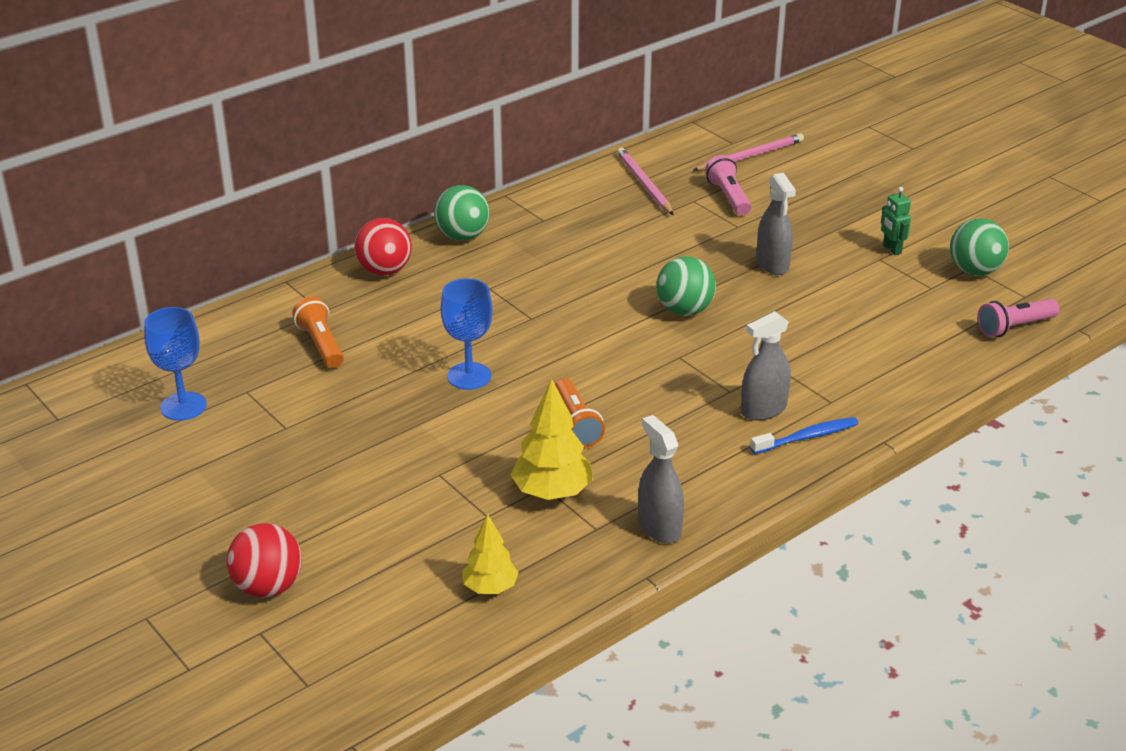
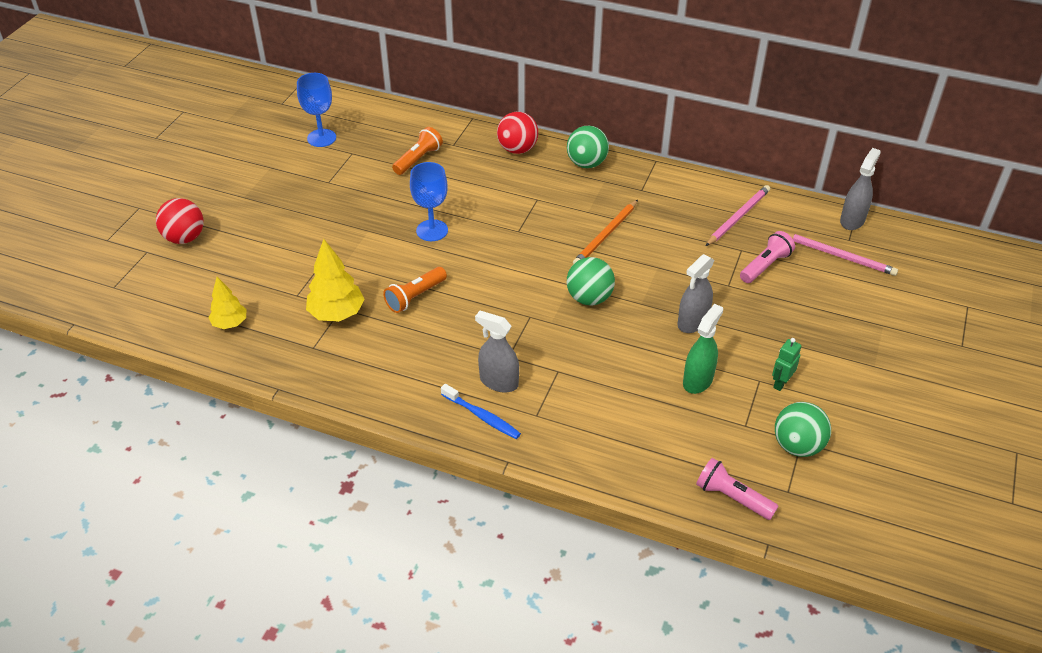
camera: 60 degrees right, 10 degrees up
(595, 266) = (606, 235): none -> orange pencil
(659, 527) = (332, 376): grey spray bottle -> grey spray bottle (852, 220)
(854, 291) = (698, 380): none -> green spray bottle

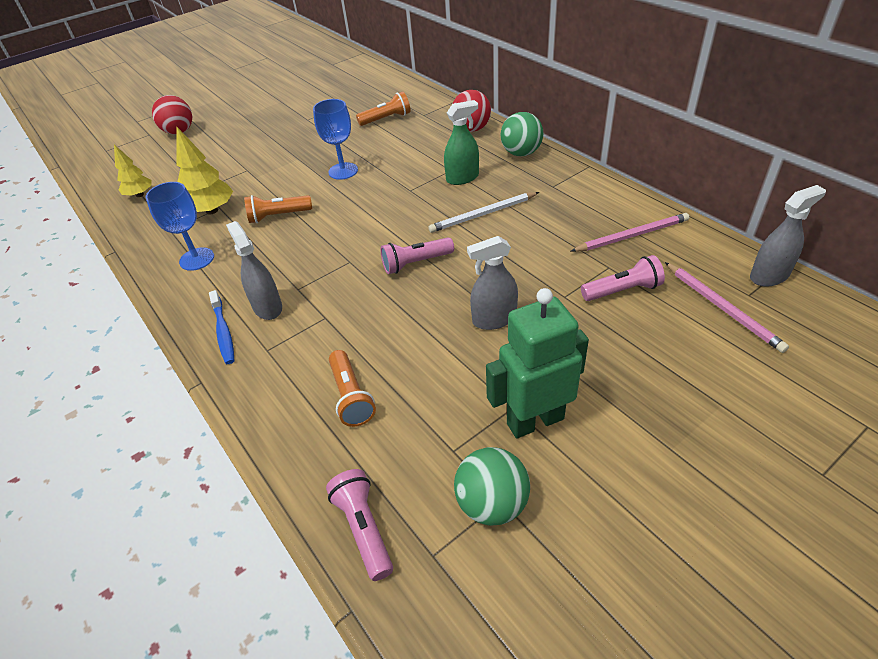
camera: 35 degrees right, 0 degrees up
(321, 138) = (334, 90): blue goblet -> blue goblet (197, 259)
(589, 298) = (415, 263): green ball -> pink flashlight
(606, 235) = (483, 214): orange pencil -> white pencil
(640, 421) = (351, 396): none -> orange flashlight
(698, 380) = (446, 380): green spray bottle -> green spray bottle (462, 178)
(780, 383) = (535, 420): green robot -> green robot, size x2.12

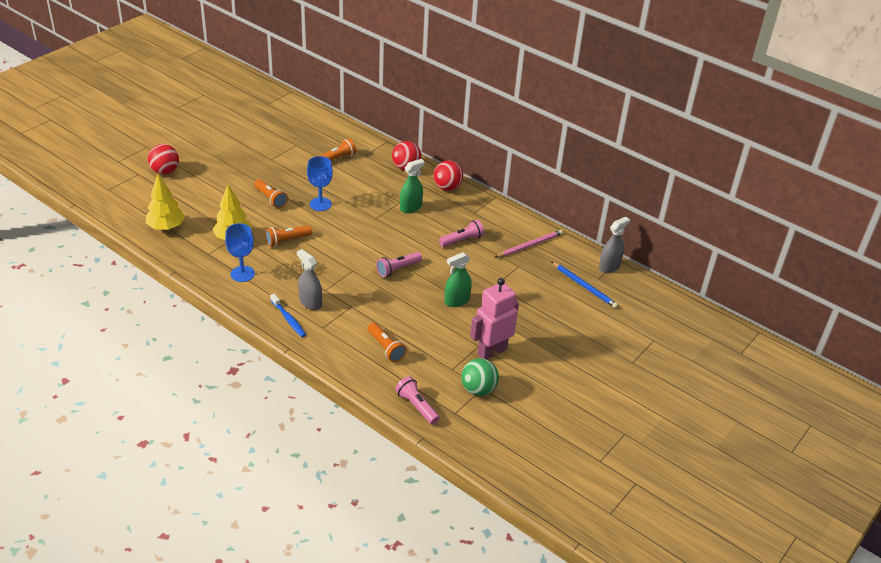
camera: 20 degrees left, 5 degrees down
(139, 195) = (166, 227): yellow tree -> yellow tree, size x1.55
(284, 164) = (271, 199): none -> orange flashlight
(483, 214) = (432, 234): white pencil -> none
(494, 319) = (457, 301): grey spray bottle -> green spray bottle
(521, 153) = (447, 187): green ball -> red ball
(535, 420) = (491, 351): green robot -> pink robot
(622, 290) = (528, 279): pink flashlight -> pink flashlight (462, 240)
(722, 308) = (584, 286): pink pencil -> blue pencil

